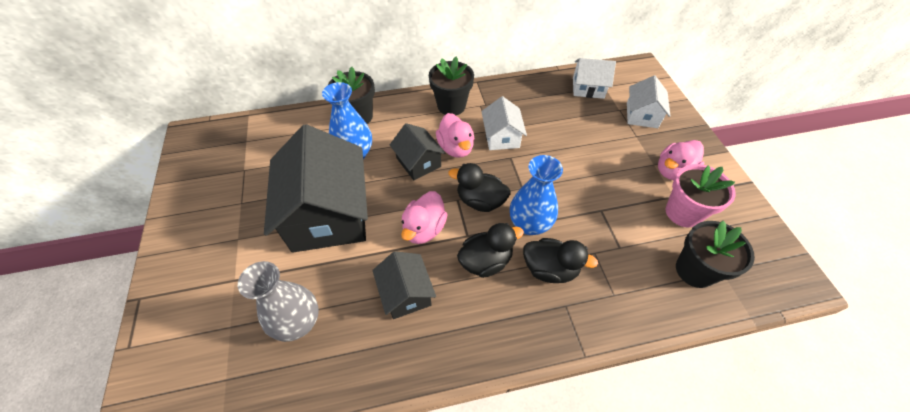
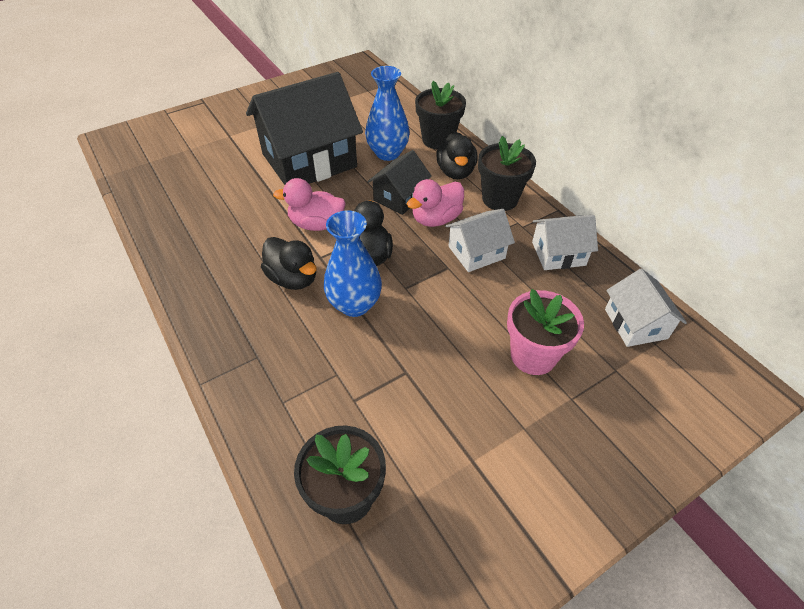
camera: 70 degrees right, 5 degrees down
(298, 322) = (200, 179): grey vase -> none
(406, 293) = (241, 232): black house -> none
(550, 269) = (300, 334): black duck -> black duck (456, 172)
(642, 115) = (624, 401): white house -> white house (558, 253)
(673, 171) = (523, 456): pink duck -> none
(683, 213) = (445, 475): pink flower pot -> pink flower pot (533, 355)

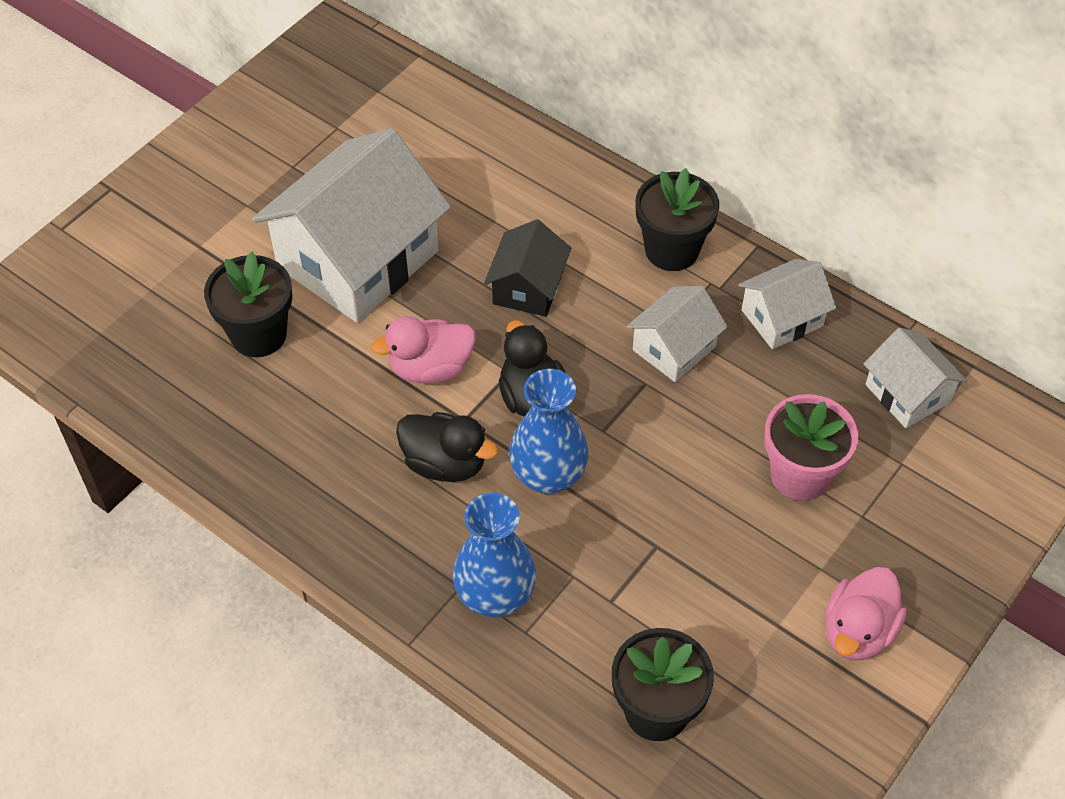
camera: 20 degrees left, 5 degrees up
(309, 160) = (358, 259): black house -> white house
(387, 153) = (472, 212): blue vase -> blue vase (495, 596)
(436, 219) = (596, 310): pink duck -> pink duck (858, 631)
(438, 140) = (537, 165): black flower pot -> black flower pot (258, 334)
(456, 172) = (589, 218): black duck -> none

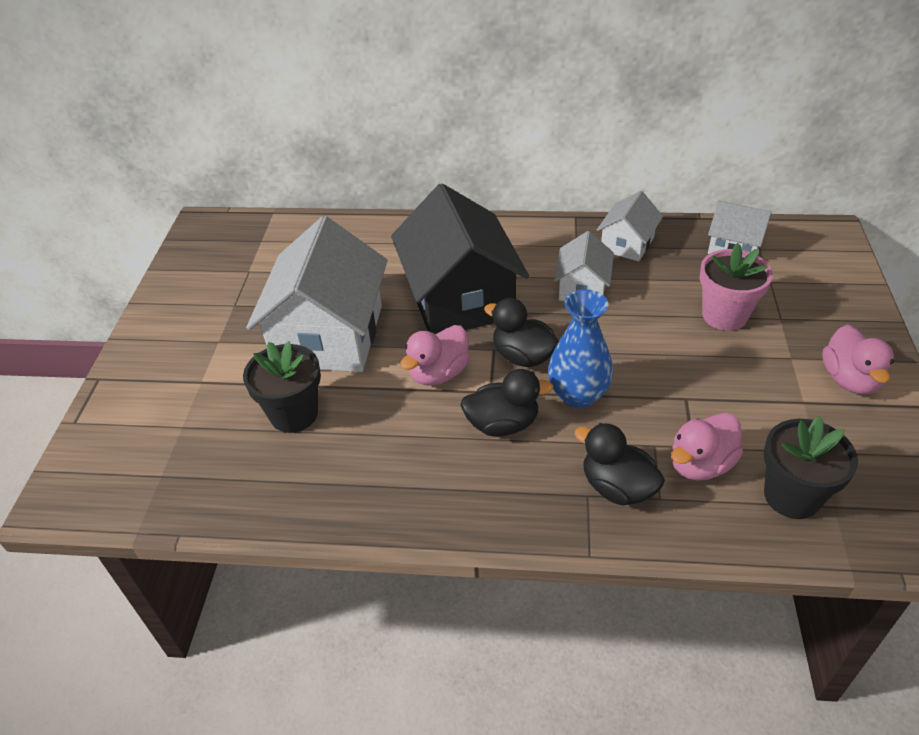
camera: 30 degrees left, 10 degrees down
(495, 596) = (617, 487): blue vase -> black duck
(528, 287) = (460, 298): black house -> black house, size x2.00
(599, 623) = (700, 464): none -> pink duck
(671, 250) = (529, 240): black flower pot -> none

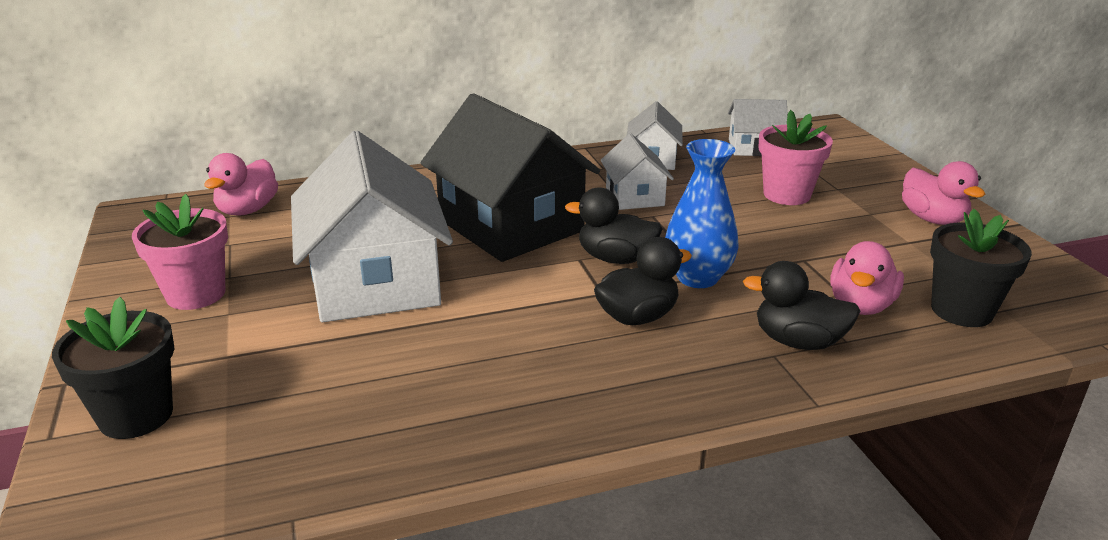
camera: 25 degrees left, 15 degrees down
(206, 317) = (195, 294): none -> pink flower pot
(294, 414) = (378, 360): black flower pot -> black flower pot (136, 415)
(438, 373) = (533, 289): pink duck -> pink duck (247, 210)

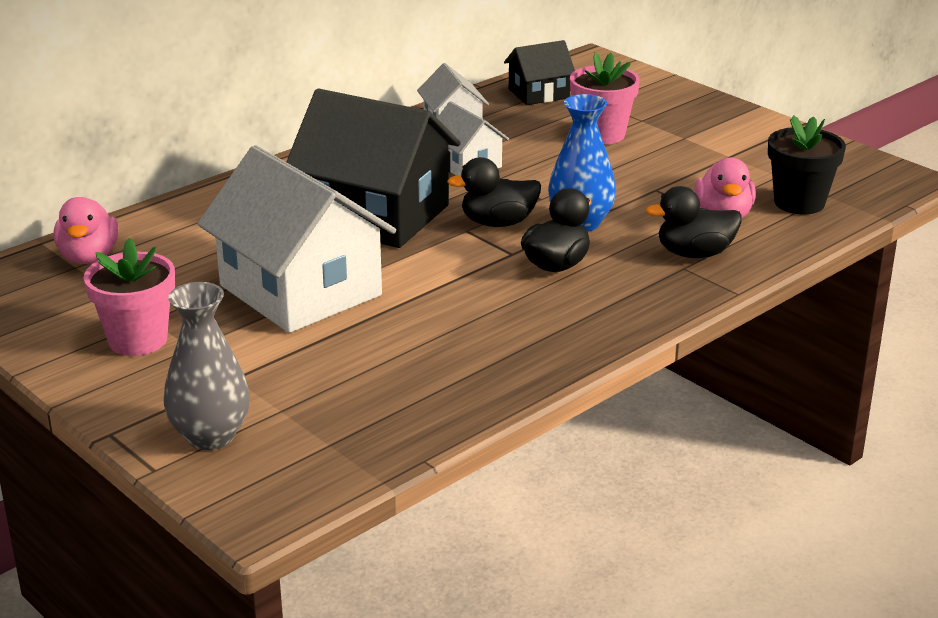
camera: 25 degrees left, 0 degrees up
(136, 415) = (210, 436): black flower pot -> grey vase
(754, 147) = (539, 94): white house -> black house
(932, 219) = (736, 132): pink duck -> none

